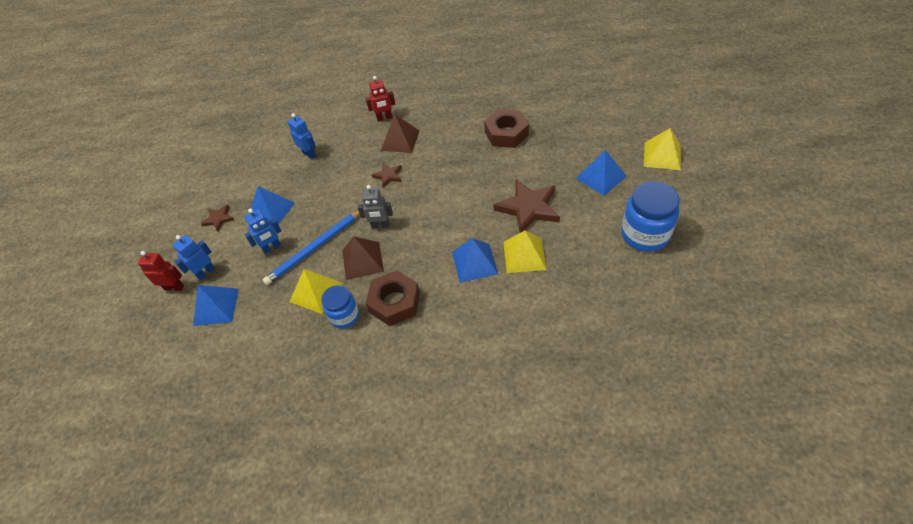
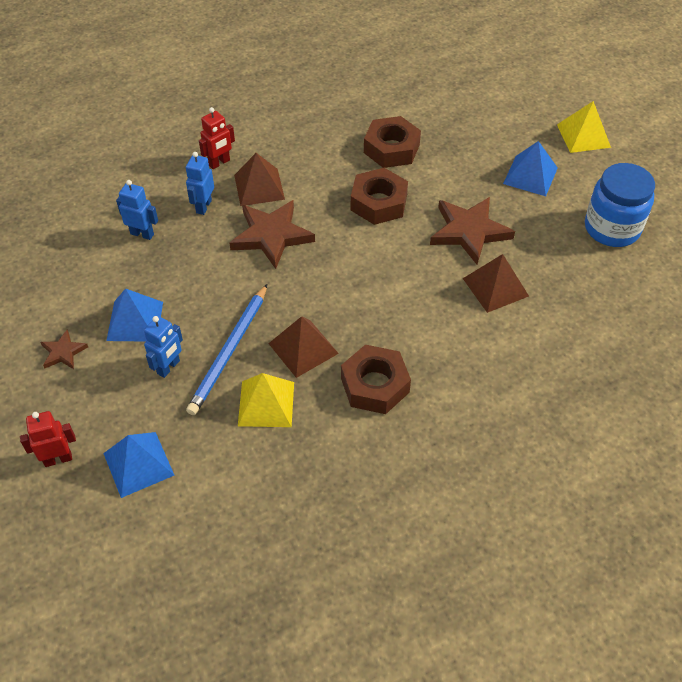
camera: 30 degrees left, 0 degrees up
(206, 272) = (92, 426): blue robot -> blue robot (203, 206)
(344, 316) = (322, 420): blue jar -> none
(380, 225) = (299, 300): grey robot -> none
(388, 176) = (271, 236): brown star -> brown star, size x1.97
(474, 170) = (379, 202): none -> brown nut
(474, 262) = (443, 311): blue pyramid -> none
(524, 255) = (495, 287): yellow pyramid -> brown pyramid

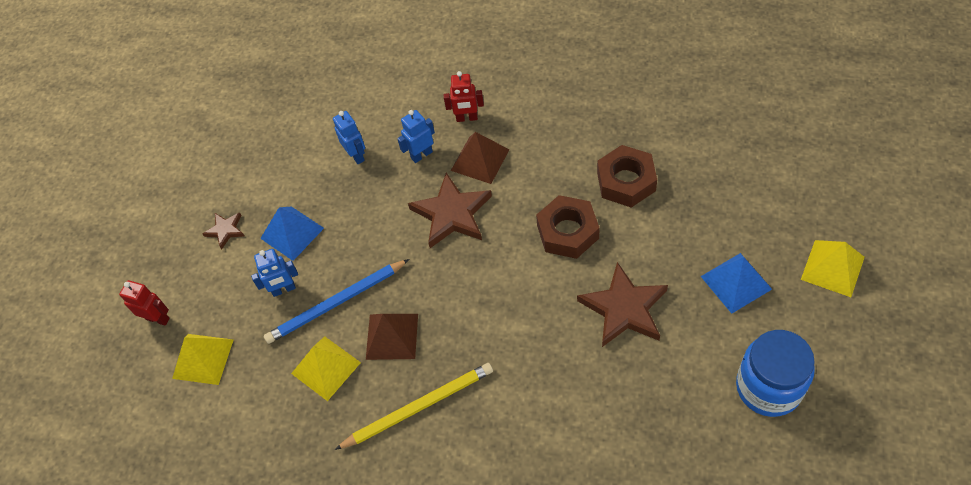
camera: 45 degrees right, 5 degrees up
(138, 464) = (203, 358): blue pyramid -> yellow pyramid
(375, 385) = (419, 407): brown nut -> yellow pencil
(495, 287) = (599, 379): brown pyramid -> none

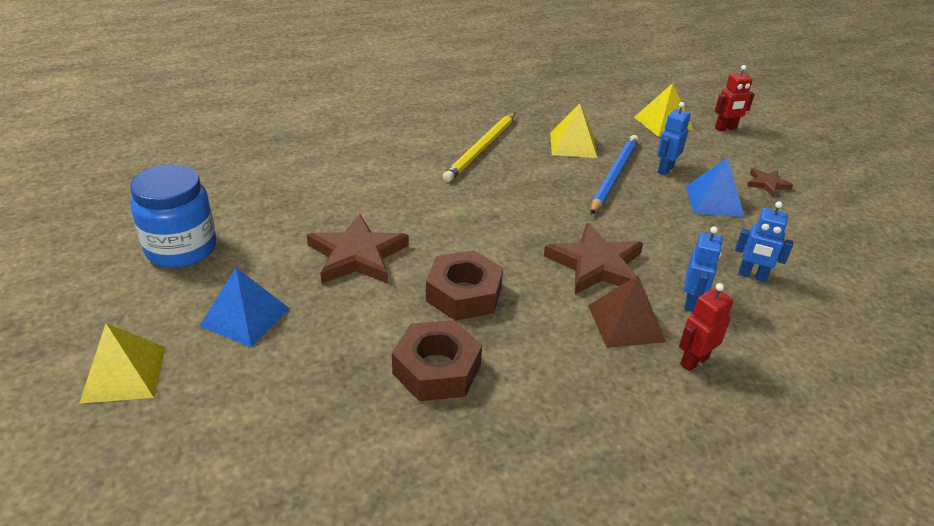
camera: 135 degrees right, 20 degrees down
(392, 336) = (546, 173): brown pyramid -> none

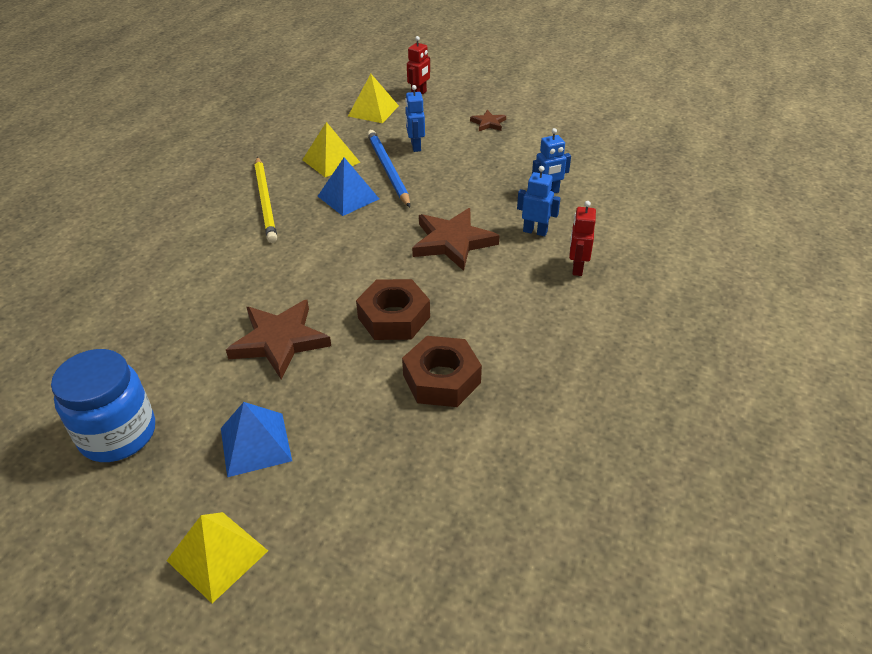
camera: 40 degrees left, 5 degrees up
(626, 323) = (515, 269): brown pyramid -> none
(691, 302) = (535, 231): blue robot -> blue robot turned 45 degrees counterclockwise
(714, 201) = (471, 153): blue pyramid -> blue pyramid (348, 197)

